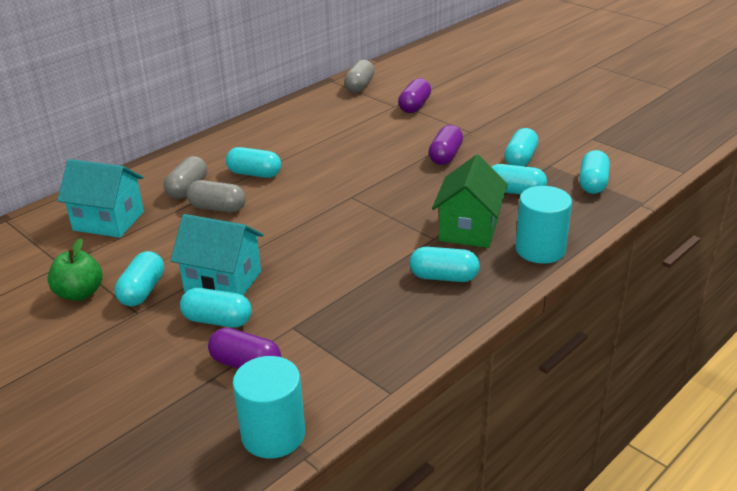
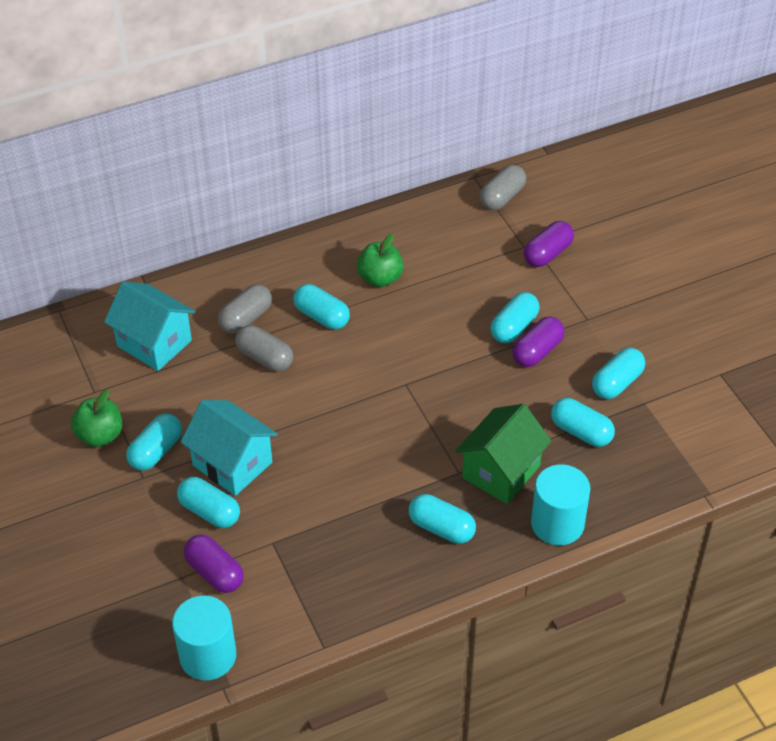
camera: 20 degrees right, 15 degrees up
(291, 143) = (380, 278): none -> green apple
(593, 183) = (673, 446): turquoise capsule -> turquoise capsule (514, 327)

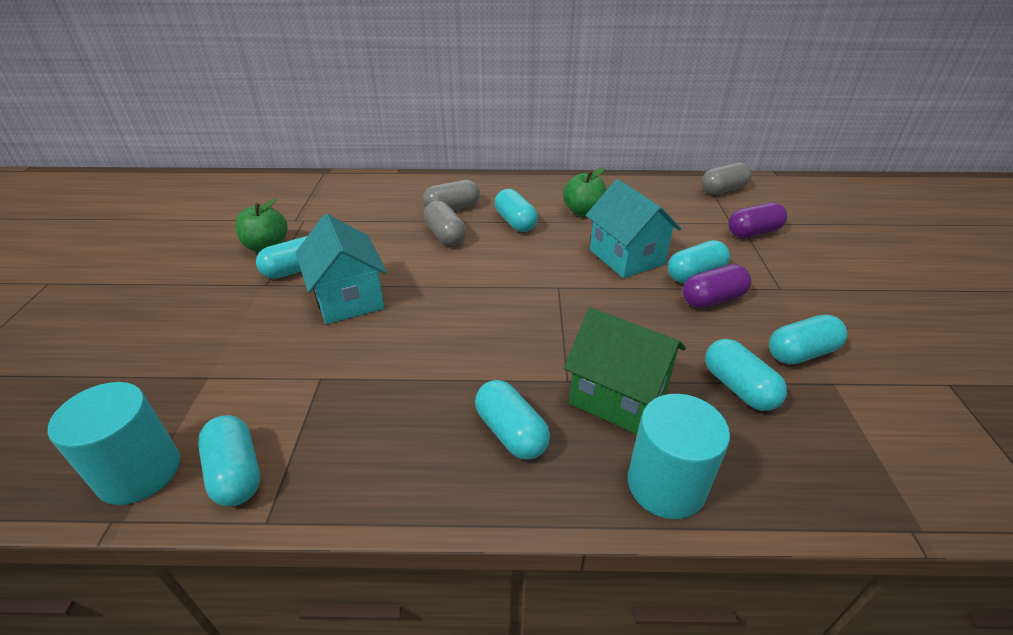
camera: 25 degrees right, 10 degrees down
(154, 343) = (369, 204): turquoise house -> turquoise house (626, 257)
(209, 511) = (291, 329): turquoise capsule -> turquoise capsule (236, 472)
(215, 572) = (239, 385): purple capsule -> none
(501, 472) = (618, 397): green house -> green house turned 60 degrees clockwise

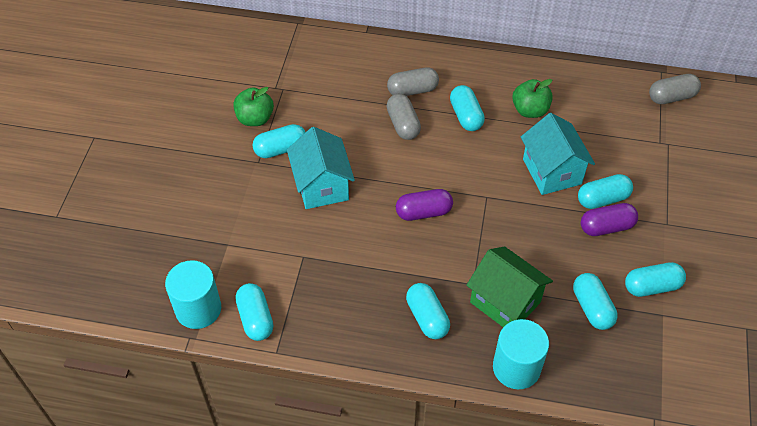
camera: 10 degrees right, 15 degrees up
(753, 232) = (674, 157): purple capsule -> purple capsule (423, 212)

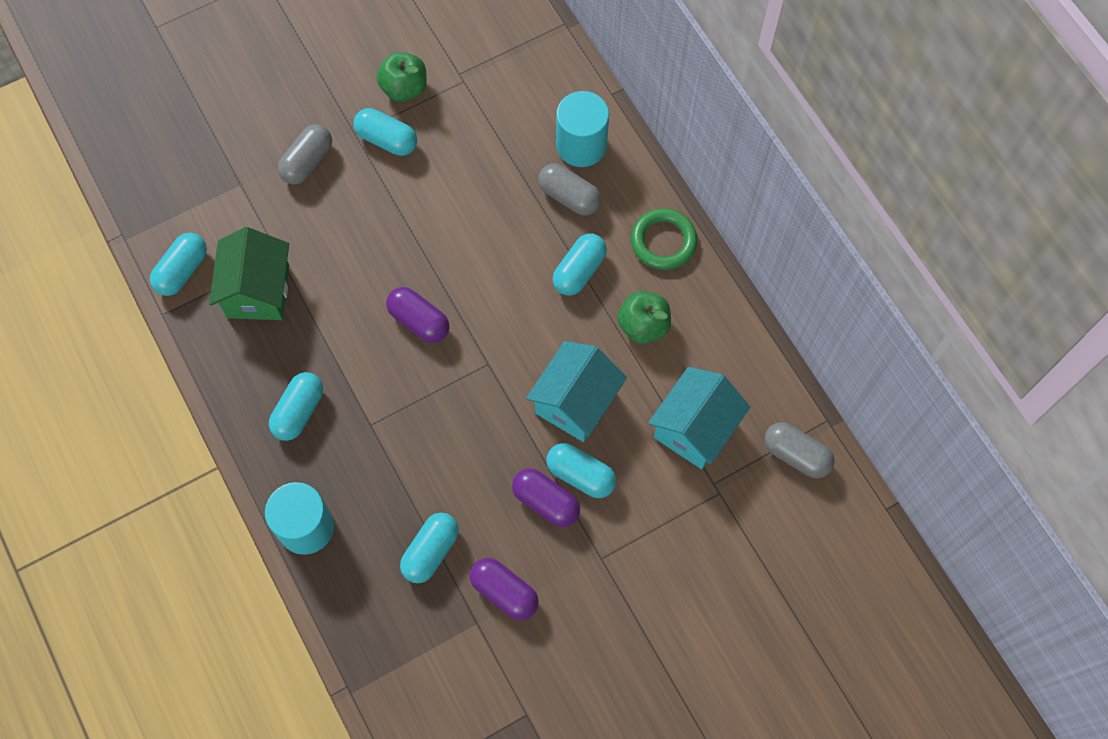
camera: 50 degrees right, 15 degrees up
(198, 309) = (155, 218): turquoise cylinder -> turquoise cylinder (581, 145)
(322, 186) = (374, 209): turquoise house -> turquoise house (694, 429)
(403, 124) = (515, 222): grey capsule -> grey capsule (307, 162)
(484, 69) = (663, 241): none -> green ring
(505, 302) = (372, 467): green house -> green house (258, 291)
(652, 286) = (504, 592): turquoise capsule -> purple capsule

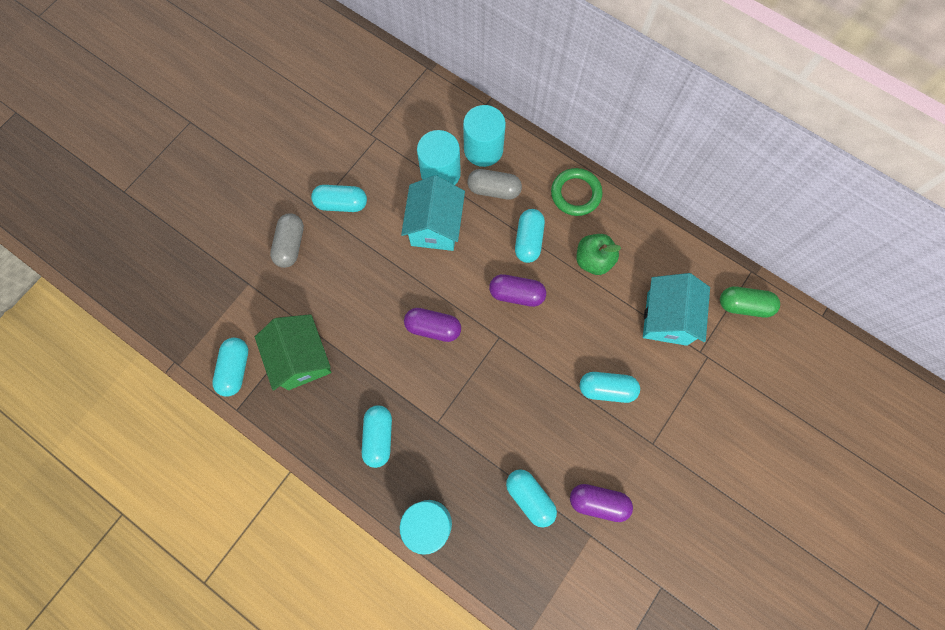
camera: 25 degrees left, 5 degrees up
(404, 88) = (335, 161): green apple -> none
(431, 551) = (530, 497): turquoise capsule -> turquoise capsule turned 45 degrees counterclockwise
(517, 152) = (440, 173): none -> turquoise cylinder
(546, 502) = (592, 420): purple capsule -> purple capsule (516, 294)
(575, 402) = (575, 337): turquoise house -> turquoise house (435, 226)
(796, 455) = (744, 305): grey capsule -> green capsule

